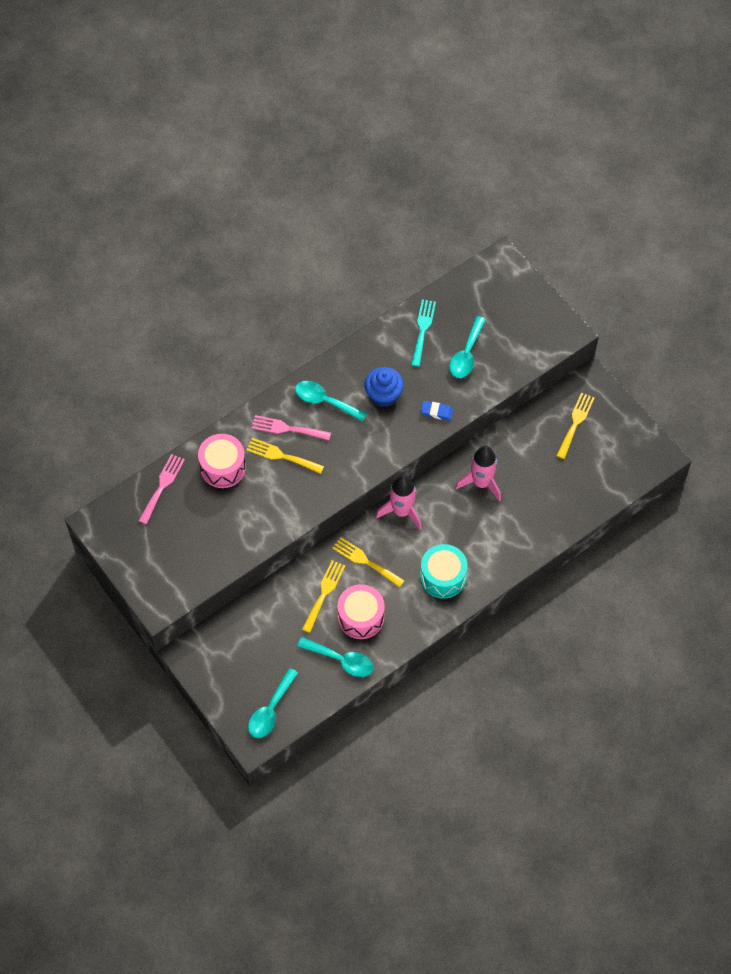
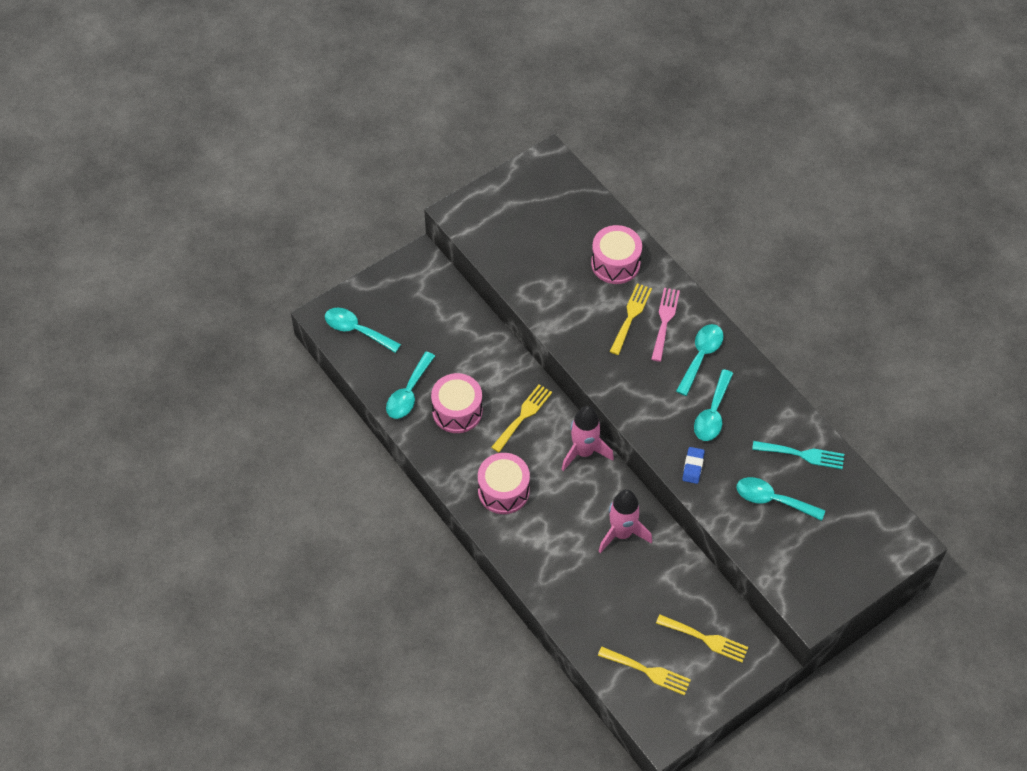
camera: 90 degrees right, 5 degrees down
(162, 486) = (592, 212): pink fork -> none
(324, 593) = (486, 377): yellow fork -> yellow fork (648, 671)
(383, 395) = (712, 413): blue cupcake -> turquoise spoon
(443, 577) = (503, 491): turquoise drum -> pink drum

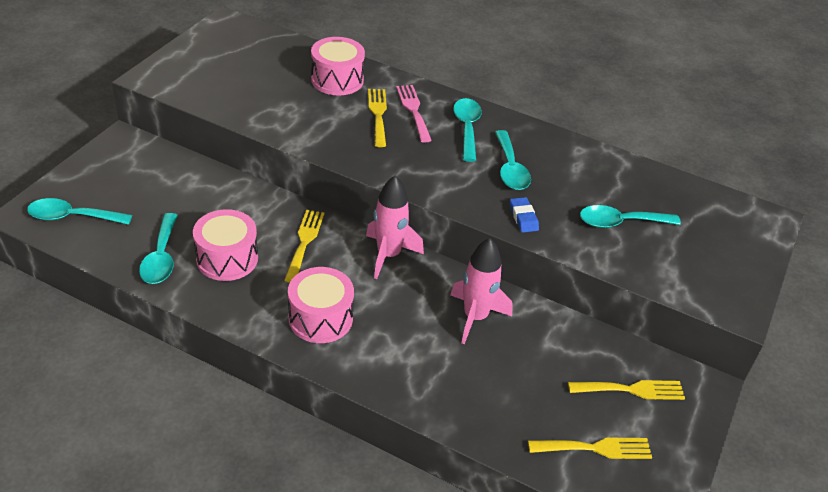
camera: 30 degrees left, 15 degrees down
(803, 455) = (618, 178): turquoise fork -> none

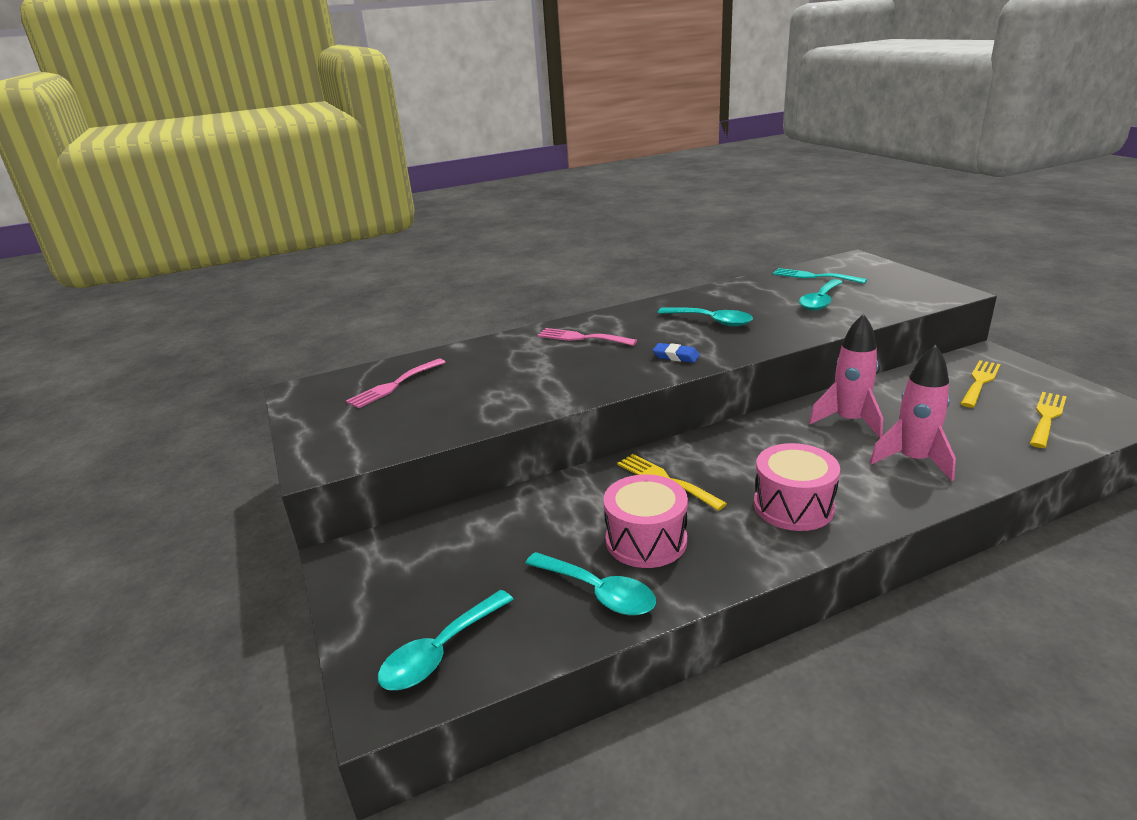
camera: 45 degrees left, 15 degrees down
(264, 57) = (394, 385): none -> pink fork
(337, 80) = (487, 359): pink drum -> none
(378, 114) = (566, 354): yellow fork -> none
(388, 255) = (728, 438): pink rocket -> pink rocket (913, 460)
(467, 128) = (635, 323): turquoise spoon -> none
(523, 217) = (782, 333): blue eraser -> blue eraser (676, 356)
(683, 202) = (813, 276): none -> turquoise fork

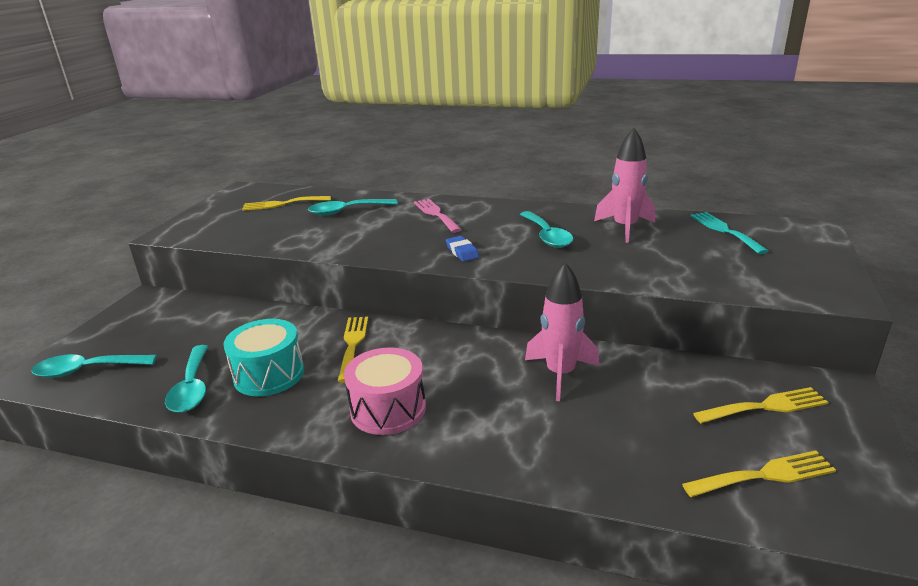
camera: 40 degrees right, 0 degrees up
(394, 385) = (282, 204): pink fork -> yellow fork
(646, 540) = (269, 374): pink drum -> turquoise drum
(820, 301) = (676, 254): turquoise spoon -> turquoise spoon (346, 211)
(913, 460) = (544, 433): pink rocket -> pink rocket (625, 228)

